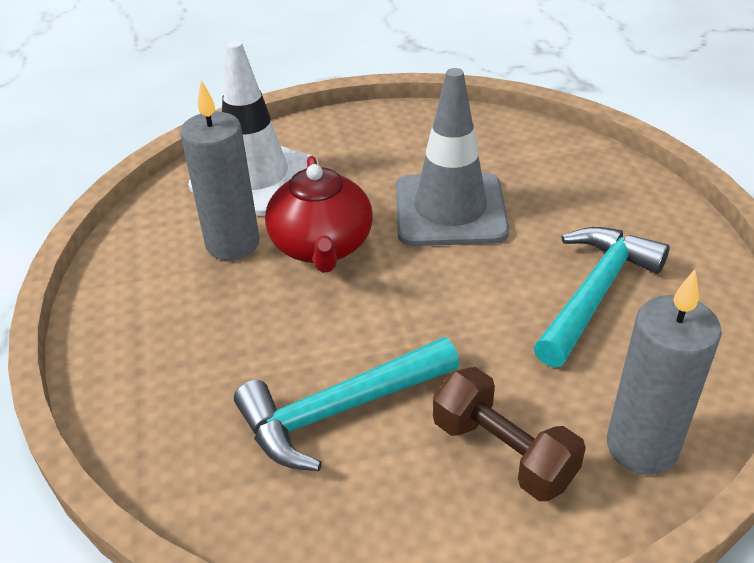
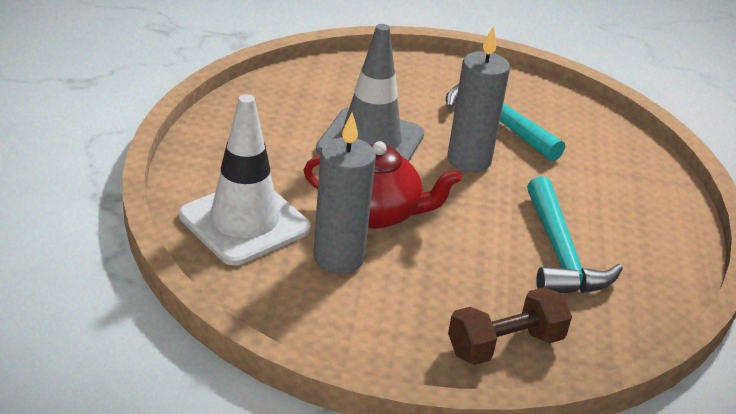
camera: 75 degrees left, 5 degrees down
(503, 453) = (619, 201): brown dumbbell -> brown dumbbell (505, 345)
(641, 446) = (630, 154): grey candle -> grey candle (469, 160)

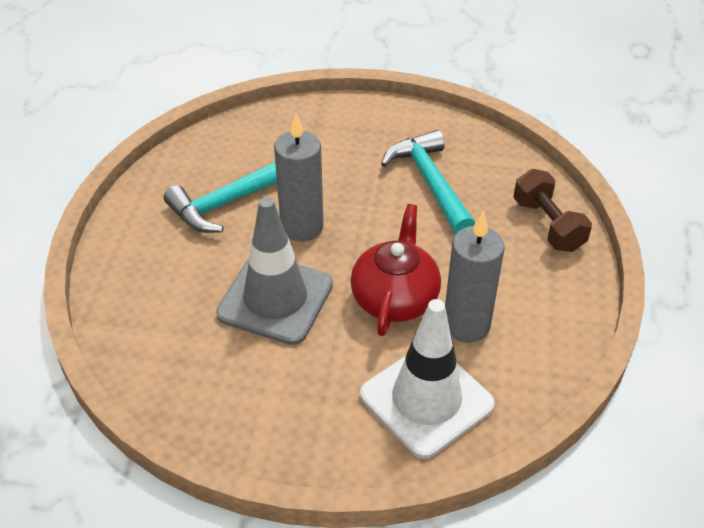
camera: 85 degrees left, 10 degrees up
(559, 253) = (430, 183): turquoise hammer -> turquoise hammer turned 105 degrees counterclockwise

